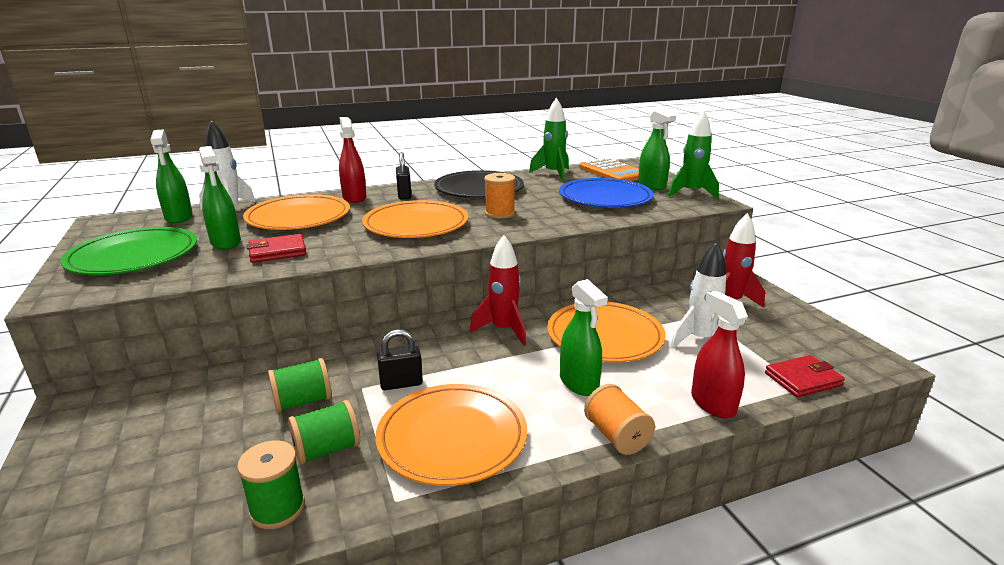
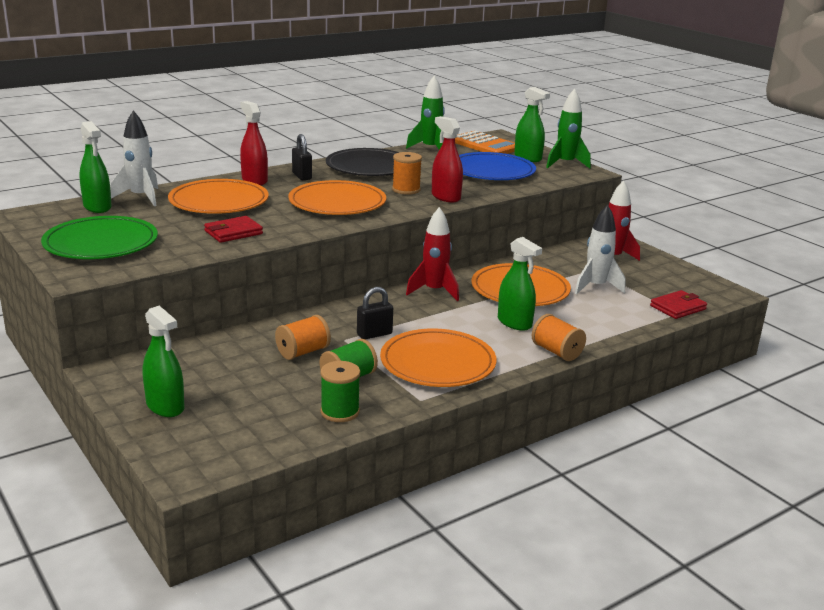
camera: 15 degrees left, 0 degrees up
(226, 242) = (175, 227): green spray bottle -> green spray bottle (165, 406)
(303, 401) = (303, 352): green spool -> orange spool
(713, 404) = (618, 327): red spray bottle -> red spray bottle (446, 197)

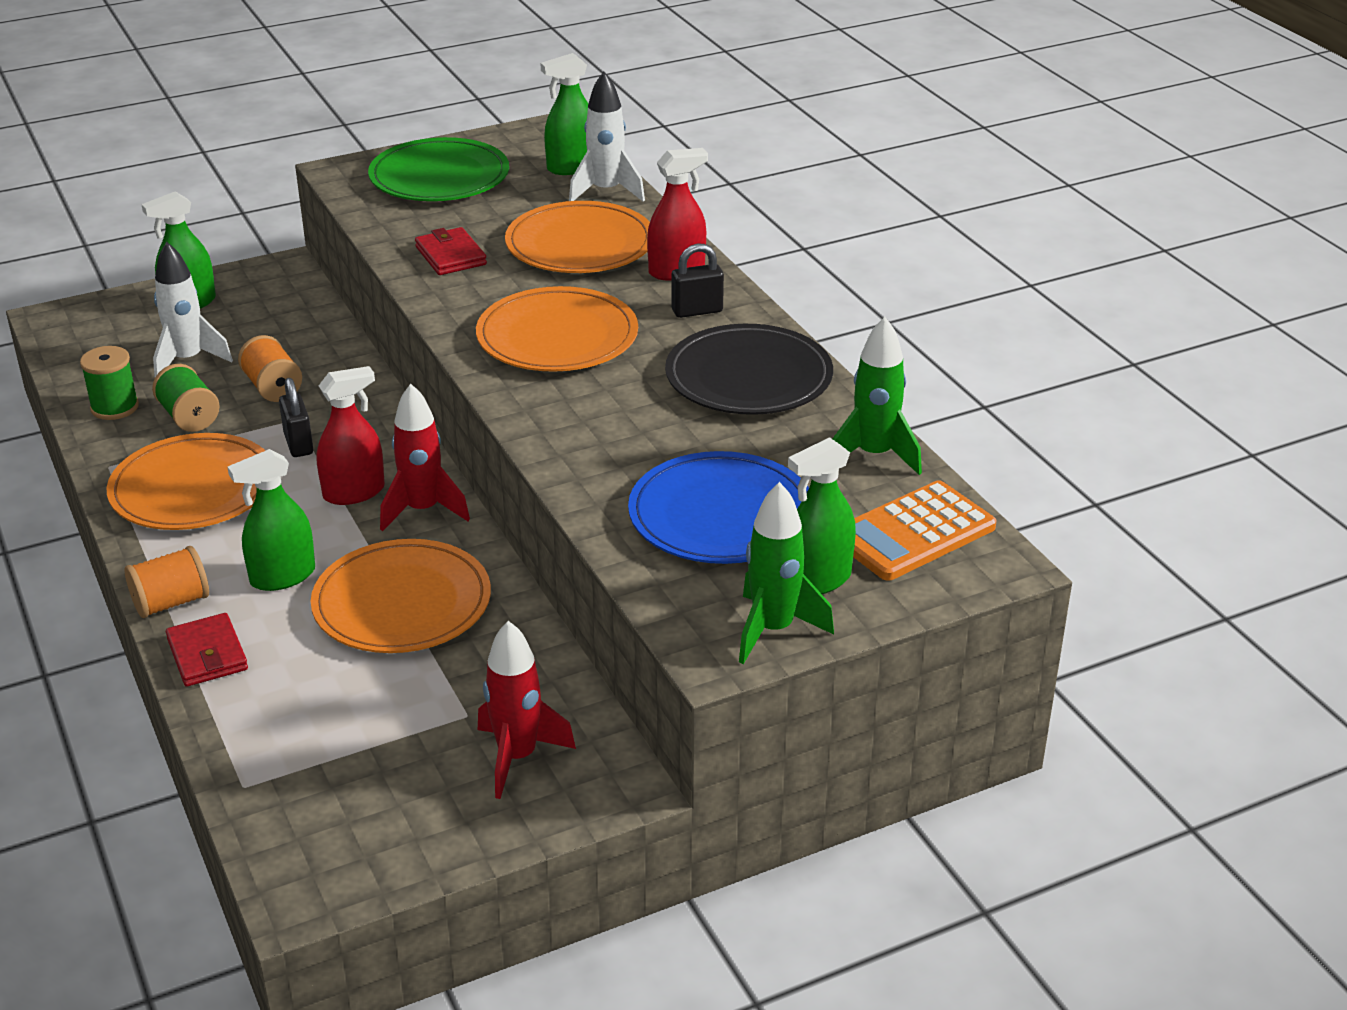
camera: 100 degrees right, 10 degrees up
(406, 190) = (614, 405): orange spool -> none
(446, 197) = (570, 442): red spray bottle -> red spray bottle (354, 492)
(595, 287) = (386, 700): white rocket -> white rocket (188, 360)
(678, 307) = (263, 791): red wallet -> red wallet (207, 654)

